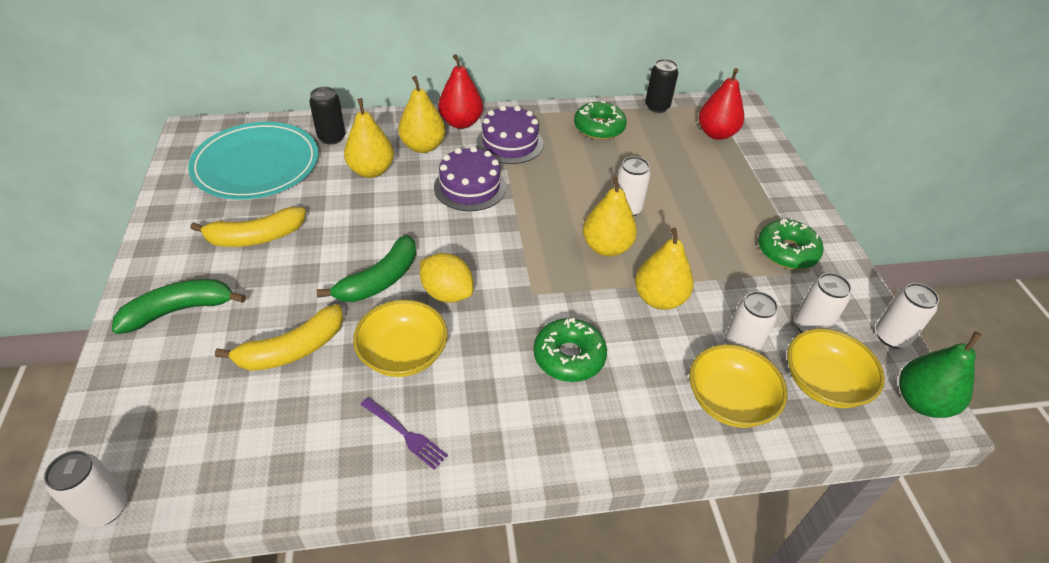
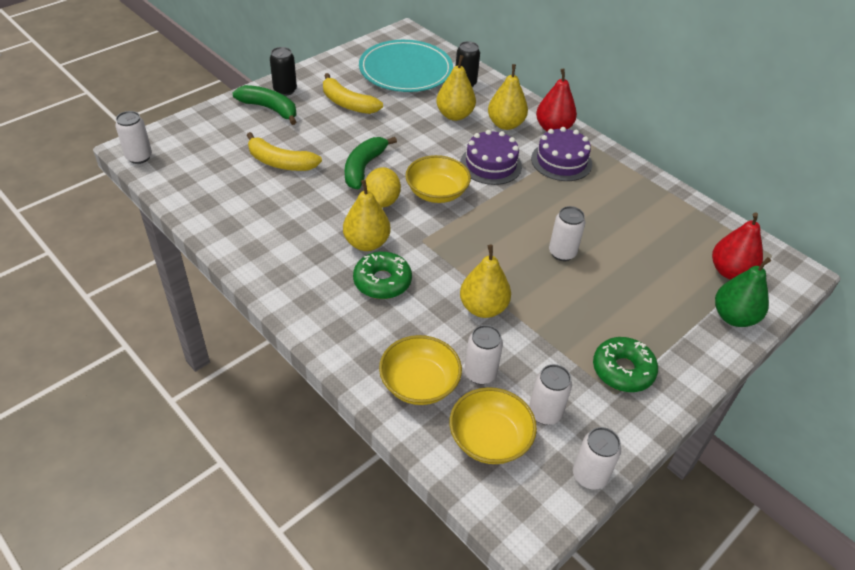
camera: 55 degrees right, 0 degrees up
(379, 280) = (364, 168): green banana -> green banana turned 105 degrees clockwise
(403, 353) = (316, 206): yellow bowl -> yellow bowl (437, 192)
(405, 434) = (261, 236): purple fork -> none
(599, 128) = (642, 199): green donut -> none
(606, 247) = (506, 258): yellow pear -> yellow pear (367, 243)
(657, 107) = (717, 221): black can -> black can (285, 90)
(921, 402) = (530, 516): green pear -> green pear (733, 317)

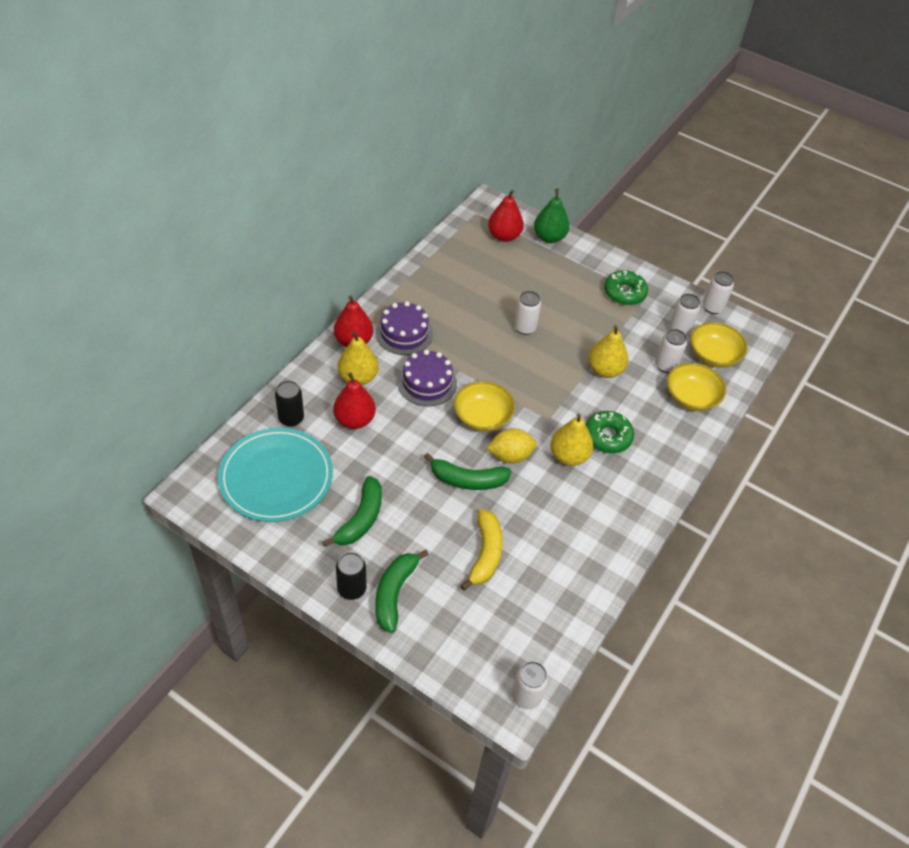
camera: 105 degrees left, 5 degrees up
(347, 103) = (360, 519): yellow banana -> green banana
(454, 115) = (354, 420): yellow pear -> red pear

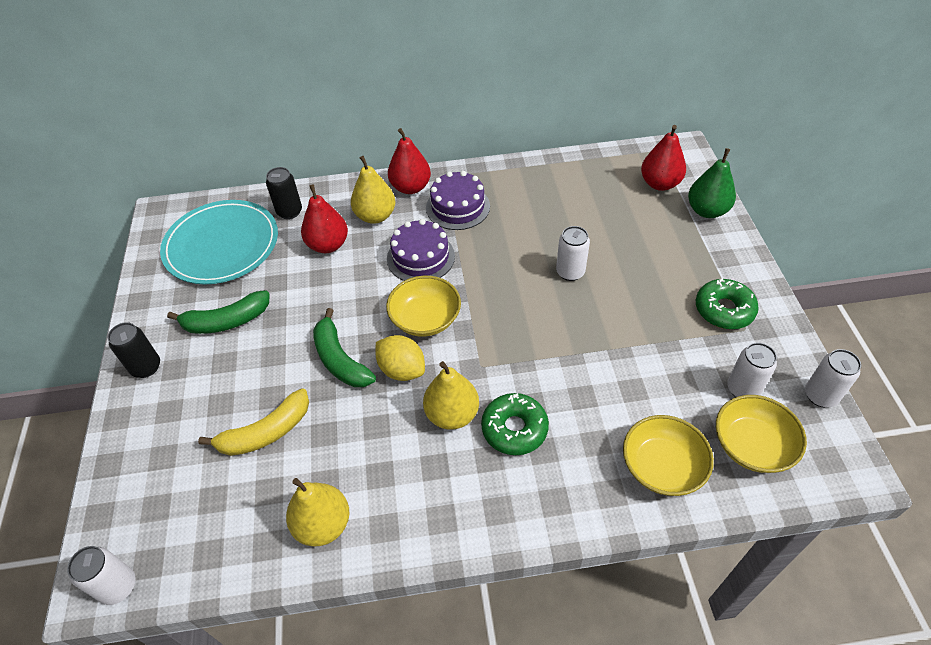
camera: 55 degrees right, 0 degrees up
(394, 593) = (164, 398): green banana -> none
(605, 370) = (599, 366): yellow pear -> yellow pear (323, 524)
(665, 365) = (675, 411): white can -> none

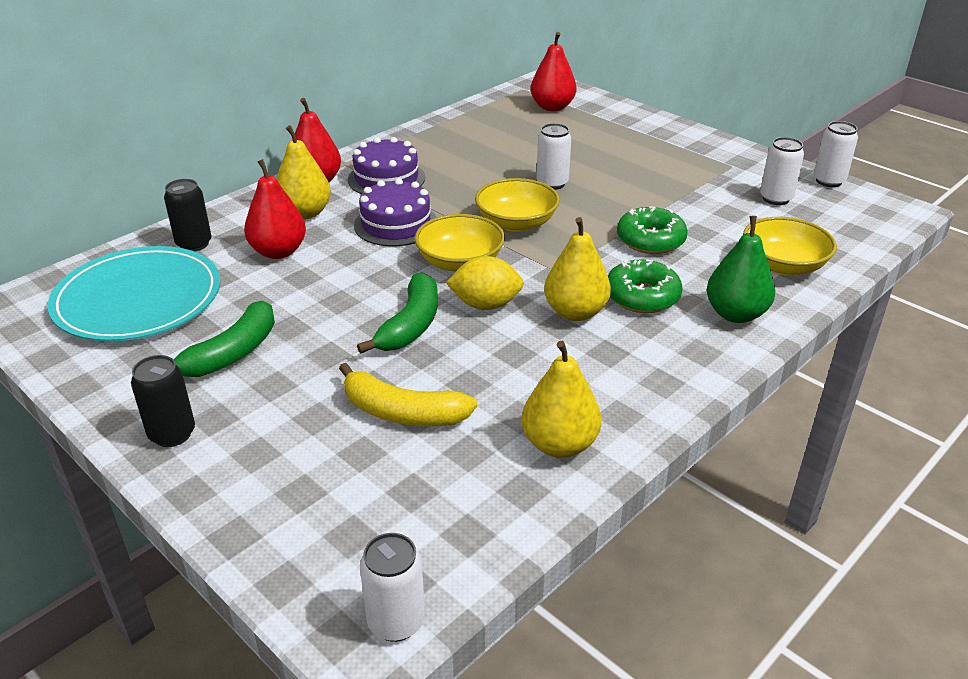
camera: 40 degrees left, 15 degrees down
(266, 432) = (402, 412): yellow banana -> yellow banana turned 90 degrees clockwise
(340, 359) = (410, 325): green banana -> green banana turned 90 degrees counterclockwise
(707, 211) = (611, 111): green pear -> green pear (735, 314)
(724, 310) = (702, 161): green donut -> green donut (650, 240)
(752, 445) = (824, 226): yellow bowl -> yellow bowl (516, 223)

